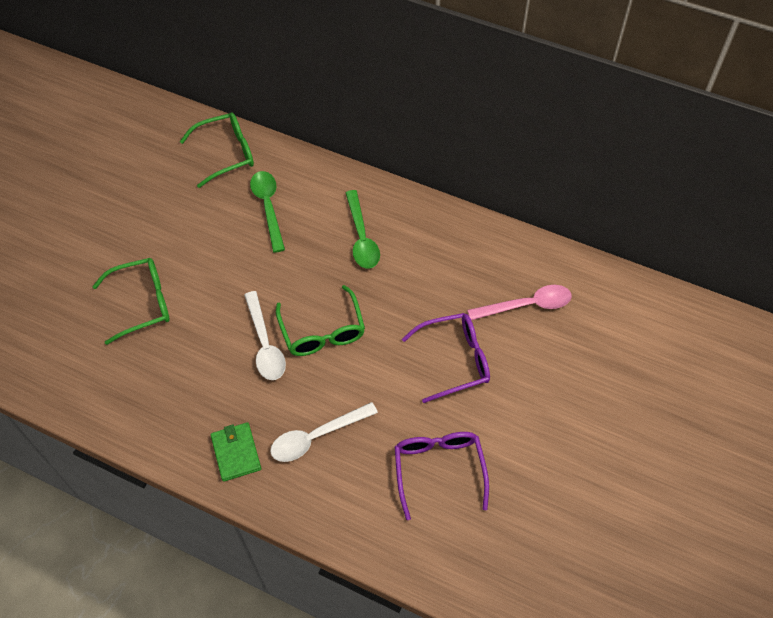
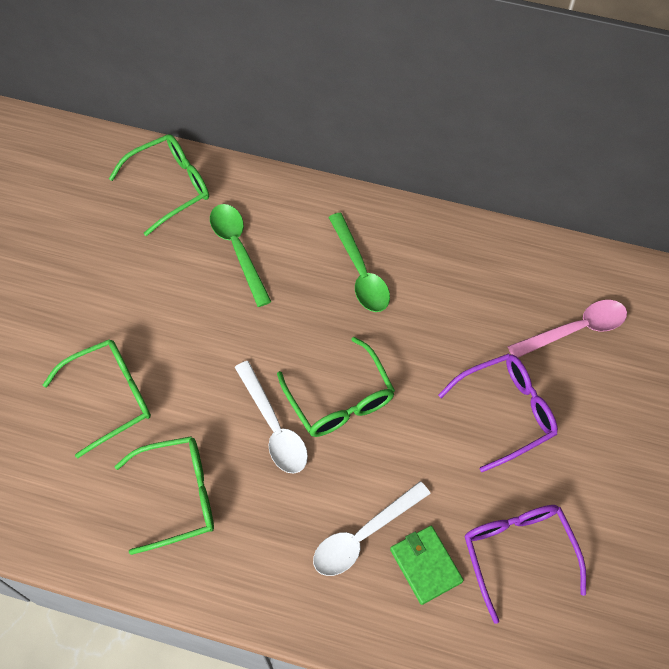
camera: 10 degrees left, 5 degrees up
(178, 384) = (178, 496): none -> green glasses
(236, 452) = (270, 572): green wallet -> green wallet (425, 565)

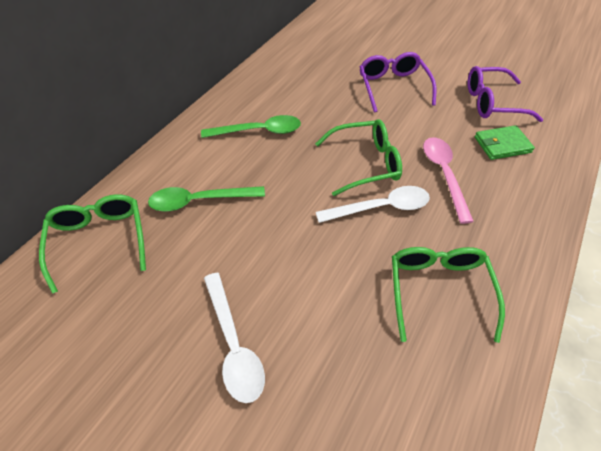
camera: 75 degrees left, 10 degrees down
(110, 397) = (320, 335): green glasses -> none
(363, 535) = (479, 172): white spoon -> white spoon (234, 344)
(575, 329) = (342, 50): pink spoon -> pink spoon (443, 174)

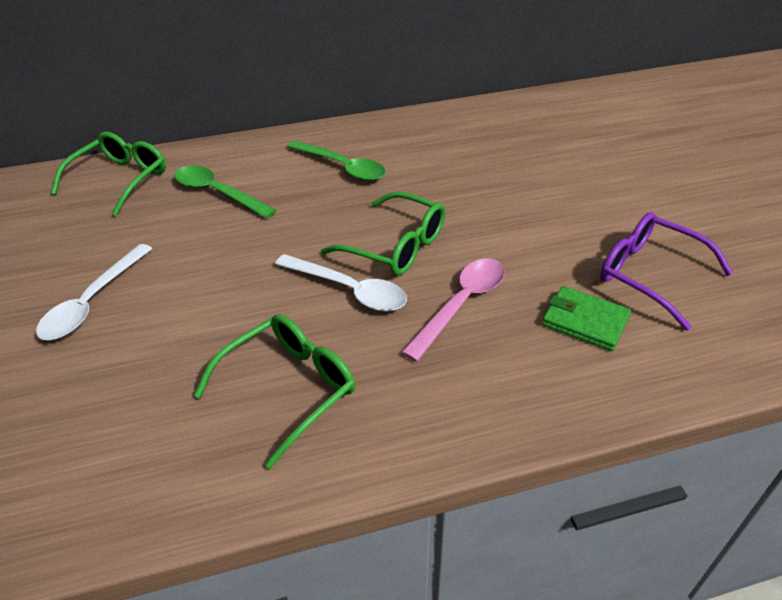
camera: 45 degrees right, 10 degrees down
(393, 87) = (542, 197): purple glasses -> none

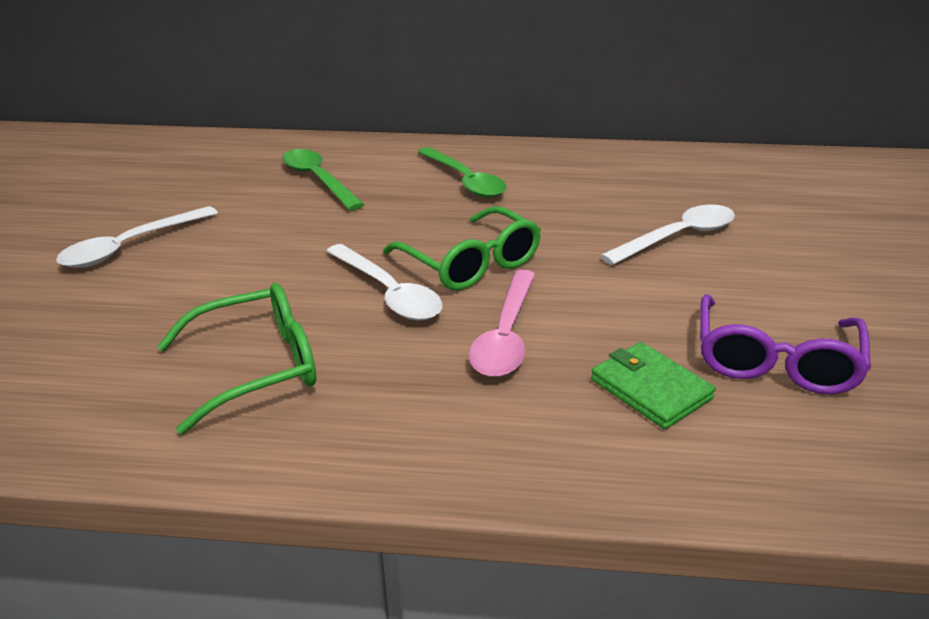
camera: 20 degrees right, 10 degrees down
(120, 179) = (234, 152): green glasses -> none
(461, 304) = (506, 335): pink spoon -> pink spoon turned 135 degrees clockwise
(531, 184) = (678, 237): none -> white spoon
(649, 275) = (774, 361): purple glasses -> purple glasses turned 135 degrees counterclockwise

